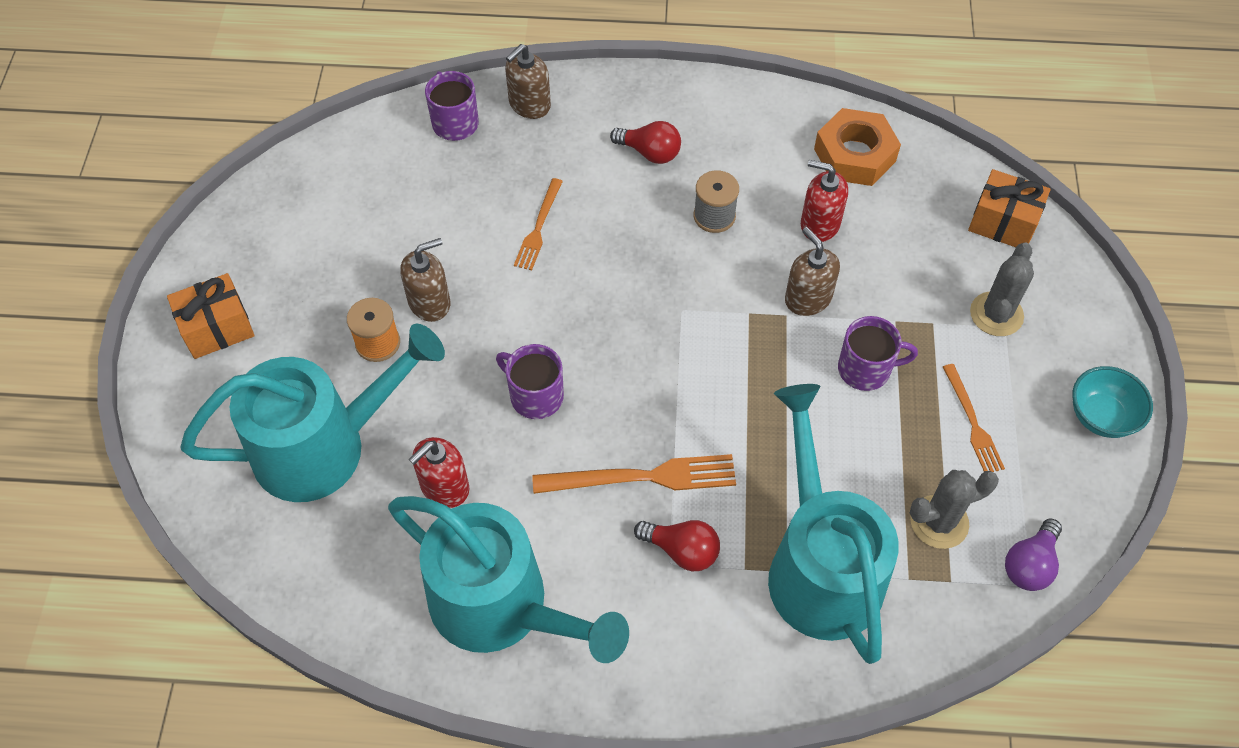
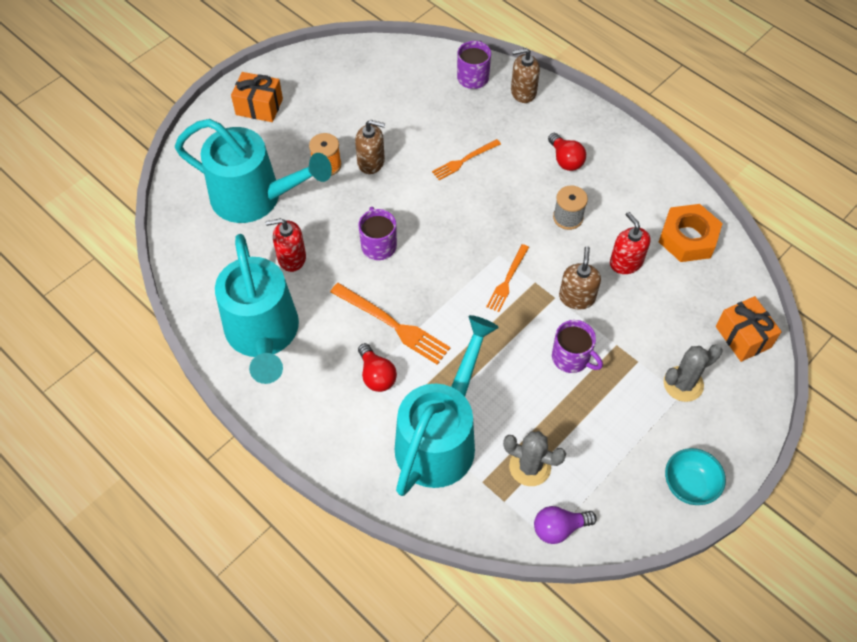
camera: 40 degrees right, 0 degrees up
(972, 422) = (605, 430): orange fork -> orange fork (507, 280)

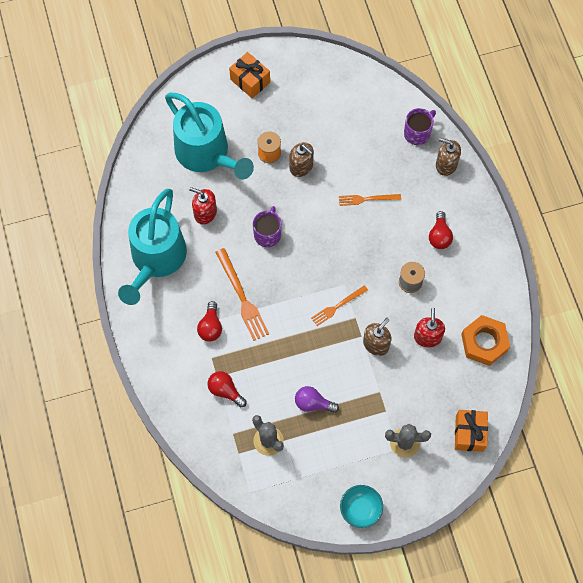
camera: 30 degrees right, 10 degrees up
(441, 437) = (225, 390): turquoise watering can -> red light bulb
(559, 528) = (260, 489): purple light bulb -> purple light bulb (313, 403)
(571, 358) = (343, 384): purple mug -> none

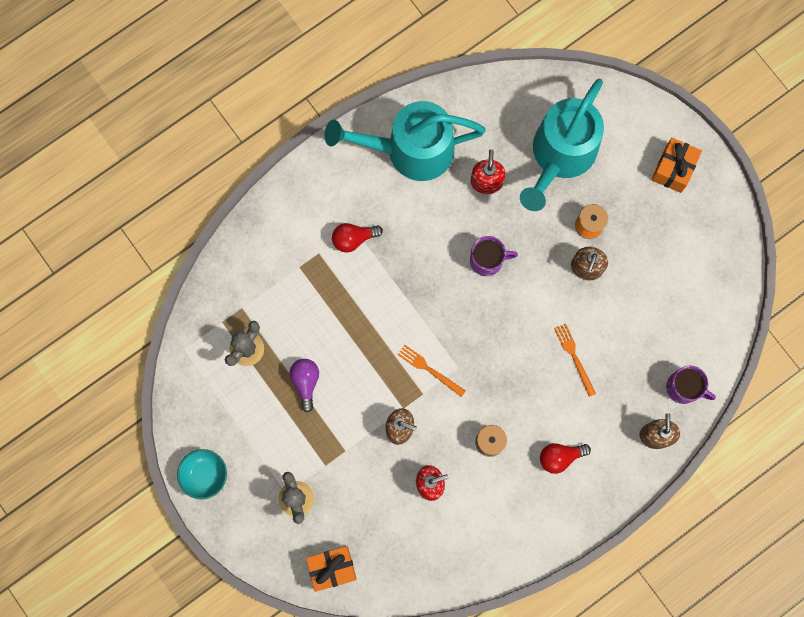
camera: 70 degrees right, 10 degrees up
(225, 390) = (286, 282): red light bulb -> none
(242, 297) = (401, 260): orange fork -> none
(484, 342) = (446, 551): orange nut -> none

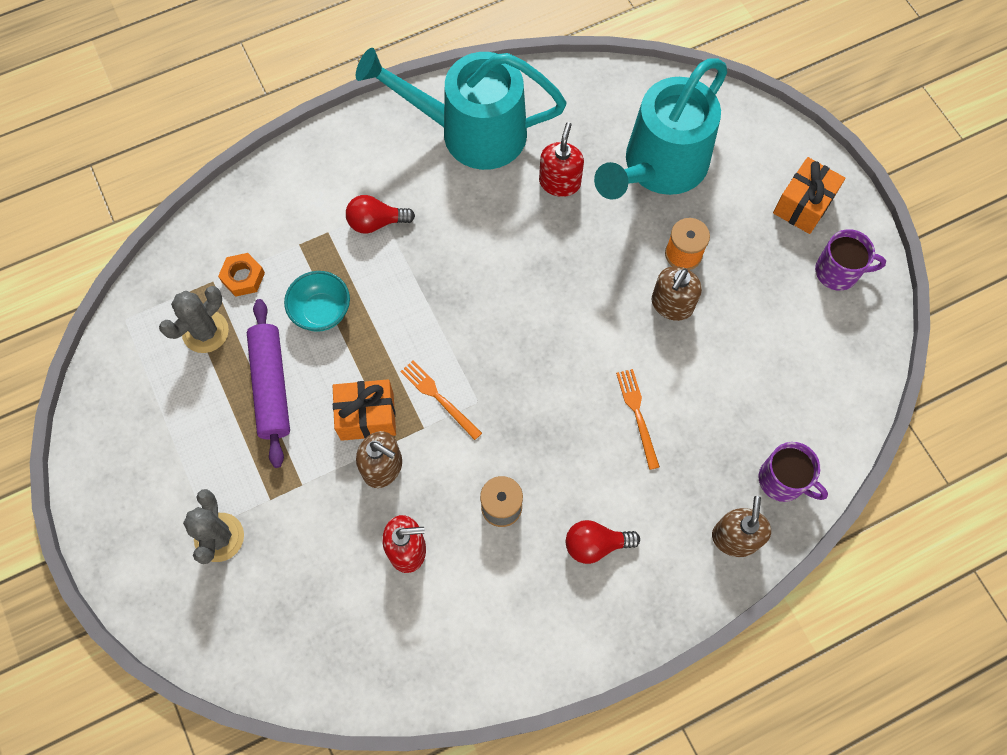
camera: 10 degrees right, 10 degrees down
(205, 475) = (105, 484): turquoise bowl -> turquoise bowl (321, 311)
(264, 301) = (243, 277): none -> orange nut
(306, 382) = (271, 386): purple light bulb -> purple rolling pin
(332, 568) = (244, 643): orange gift -> orange gift (367, 416)
(487, 260) = (543, 275): purple mug -> purple mug (838, 272)

